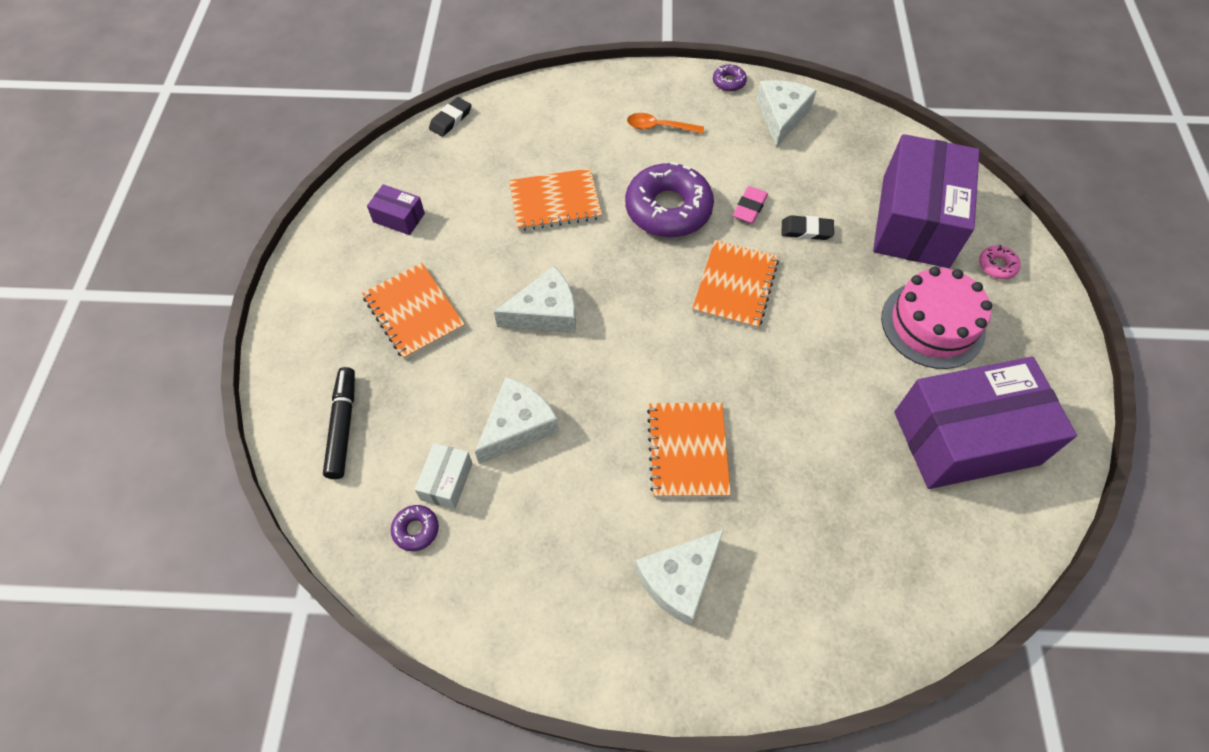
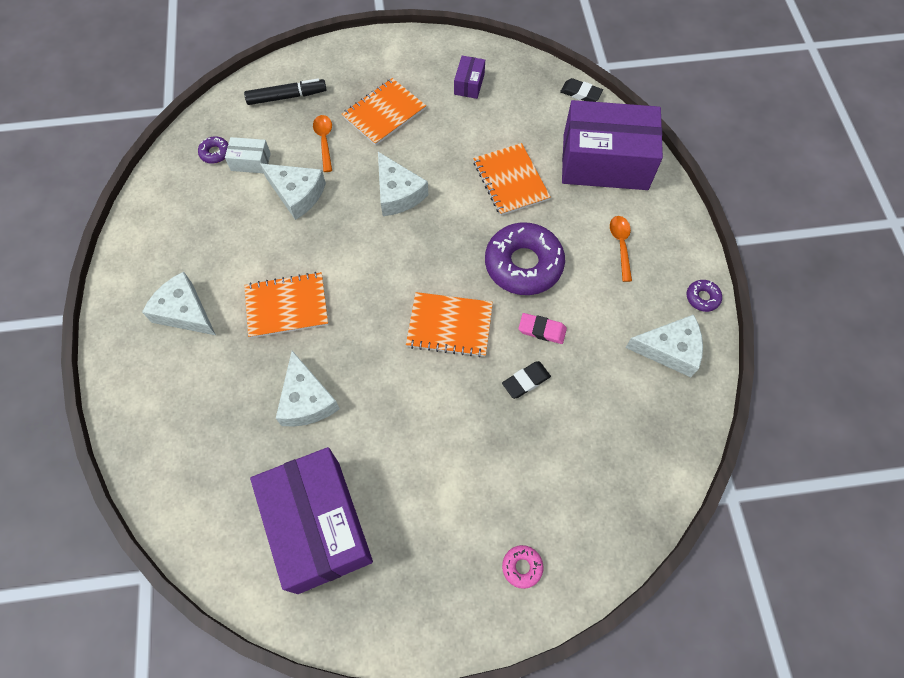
camera: 80 degrees right, 5 degrees up
(438, 385) = (324, 141): none -> orange spoon
(806, 230) = (526, 381): black eraser -> black eraser turned 60 degrees clockwise
(816, 438) = (306, 400): none -> white cheese
(915, 221) = (562, 483): purple box -> purple box (605, 162)
(932, 324) = (437, 499): pink cake -> none

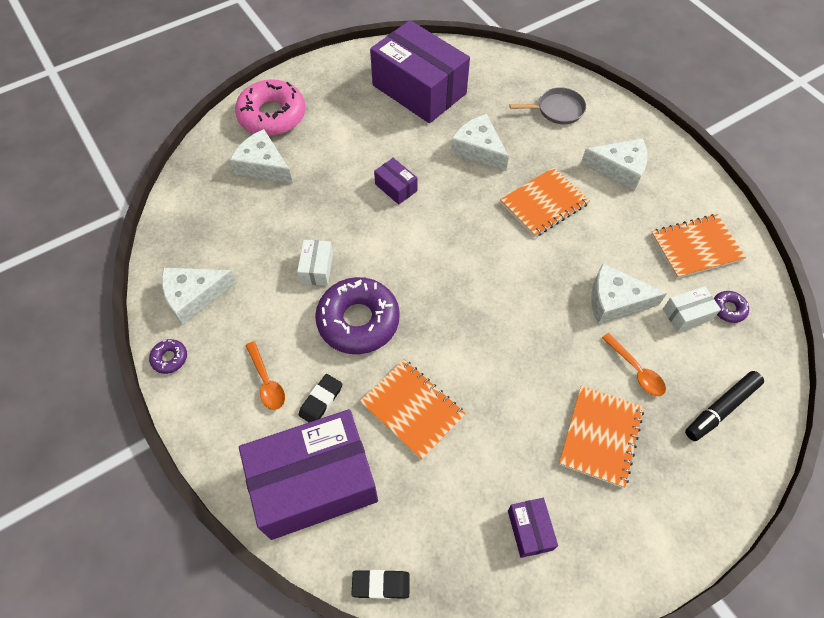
camera: 155 degrees right, 5 degrees down
(182, 415) = (557, 109): none -> grey pan
(398, 193) = (520, 343): white cheese -> white cheese (263, 165)
(422, 389) = (396, 187): none -> purple box
(449, 325) = (399, 241): orange notebook -> orange notebook (696, 247)
(522, 567) = (272, 115): pink donut -> pink donut, size x2.33
(526, 381) = (315, 224): black eraser -> black eraser (321, 400)
(542, 330) = (317, 268): pink eraser -> white box

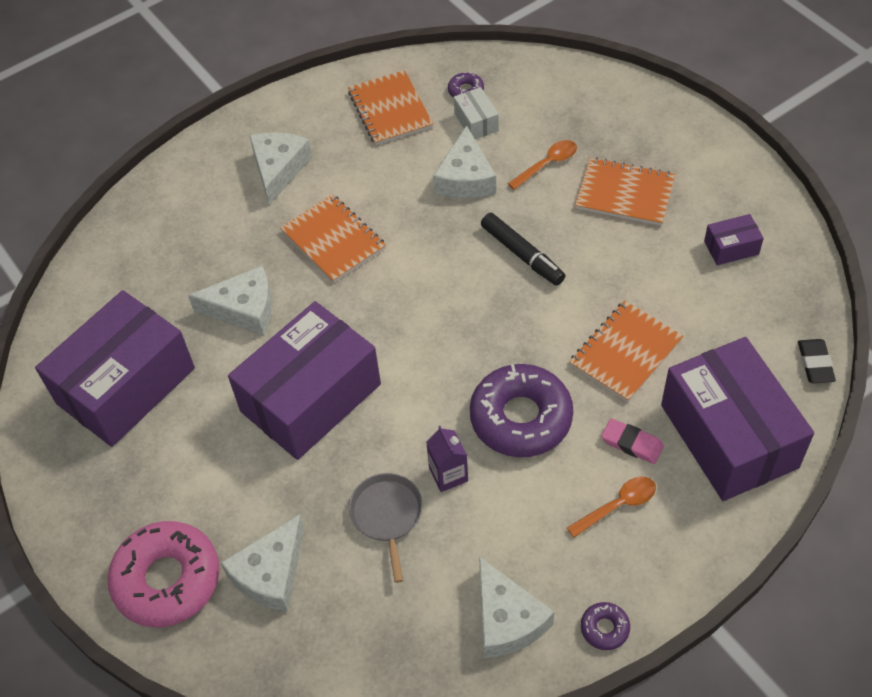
camera: 90 degrees left, 5 degrees down
(317, 268) = (448, 474): white box -> purple carton
(321, 400) = (632, 443): black eraser -> pink eraser
(396, 187) = (311, 398): purple box -> purple box, size x2.42
(478, 149) = (244, 309): white cheese -> white cheese turned 135 degrees counterclockwise
(557, 109) = (176, 227): grey pan -> grey pan (387, 515)
(721, 409) = (578, 105): black marker -> black marker (522, 254)

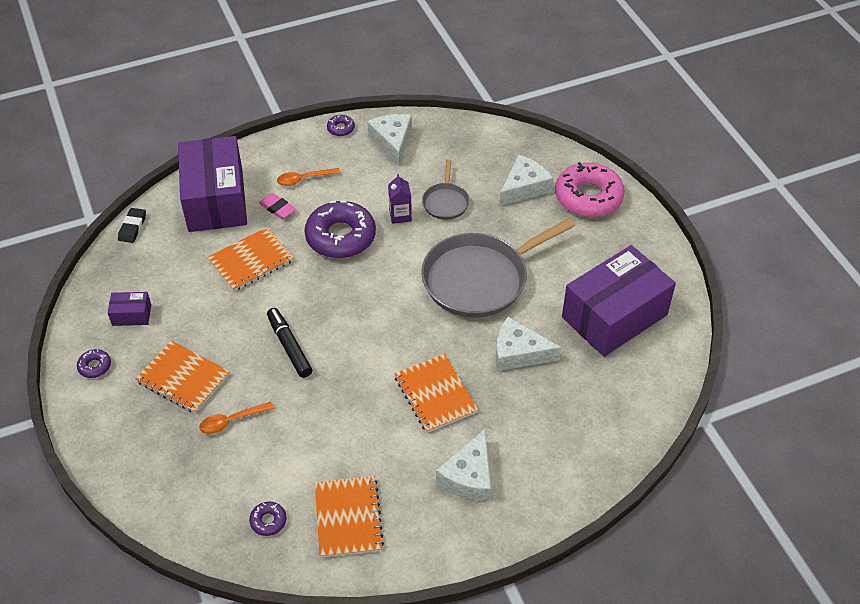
camera: 170 degrees left, 5 degrees down
(311, 398) = (479, 279): purple box -> grey pan
(465, 178) = (306, 425): white cheese -> none
(476, 122) = (273, 481): white box -> none
(731, 183) = (95, 366): none -> purple donut

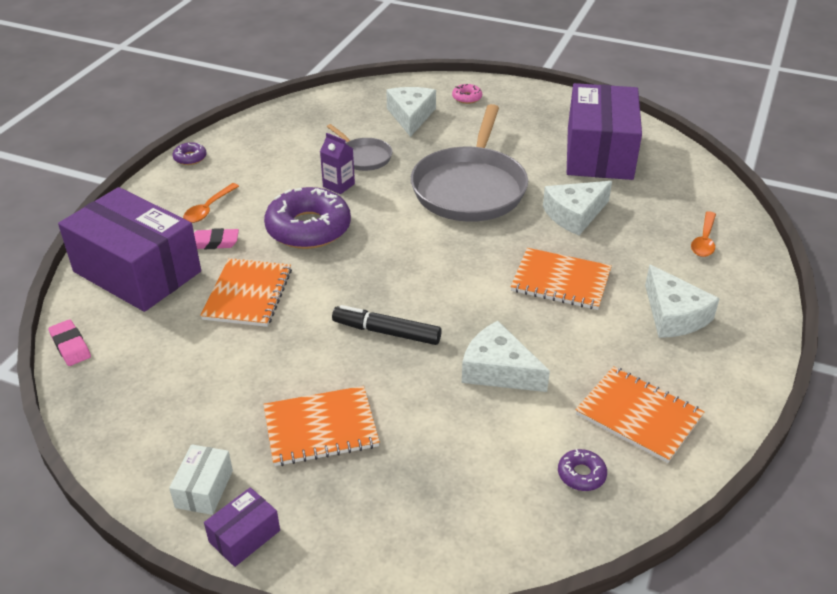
camera: 45 degrees left, 10 degrees down
(95, 366) = (204, 489): purple donut -> white box
(131, 315) = (181, 416): purple box -> purple box (244, 536)
(132, 227) = (70, 346): black eraser -> pink eraser
(231, 421) = (423, 425): orange spoon -> orange spoon (704, 240)
(392, 142) = (254, 143): white cheese -> white cheese (498, 370)
(588, 197) = (467, 98): pink donut -> pink donut, size x0.43

